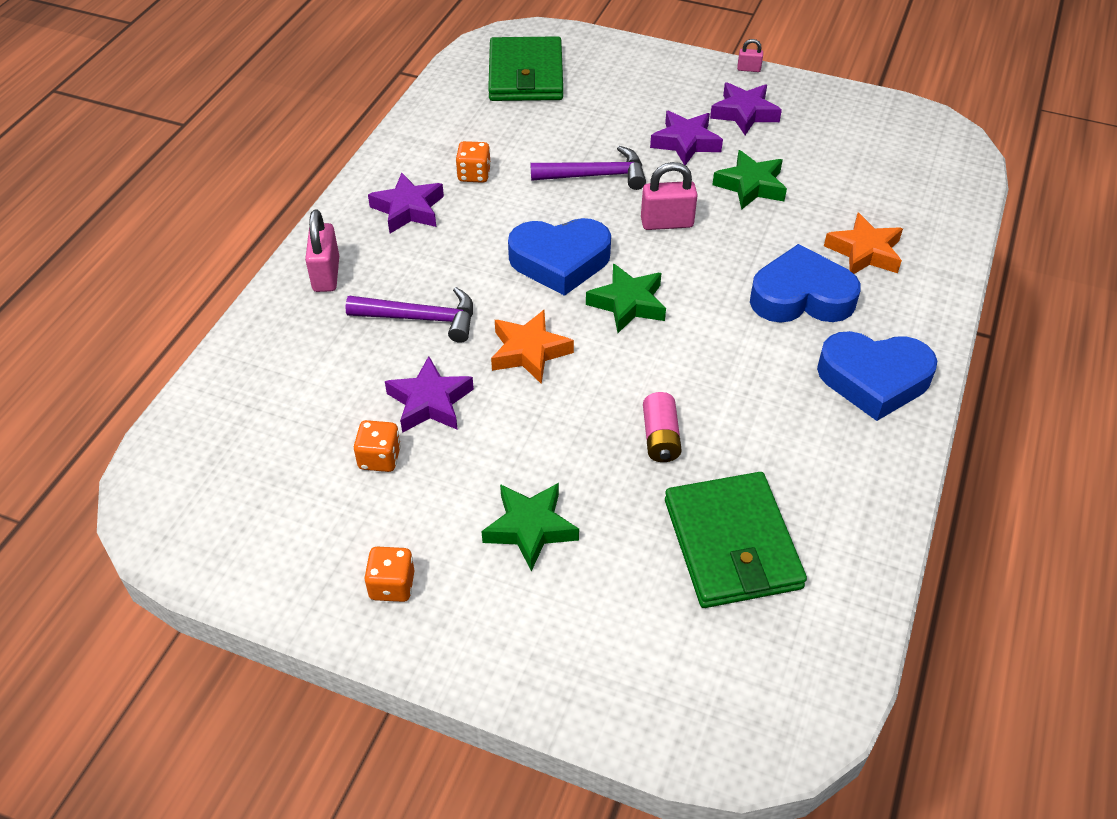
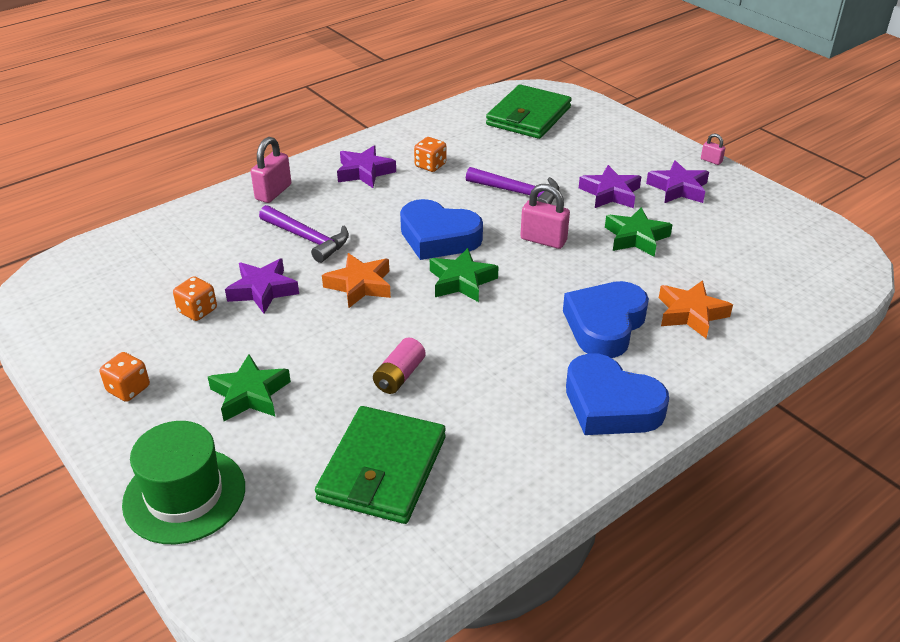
camera: 30 degrees right, 10 degrees down
(568, 670) = (184, 495): none -> green hat
(801, 296) = (605, 325): blue heart -> blue heart turned 90 degrees counterclockwise

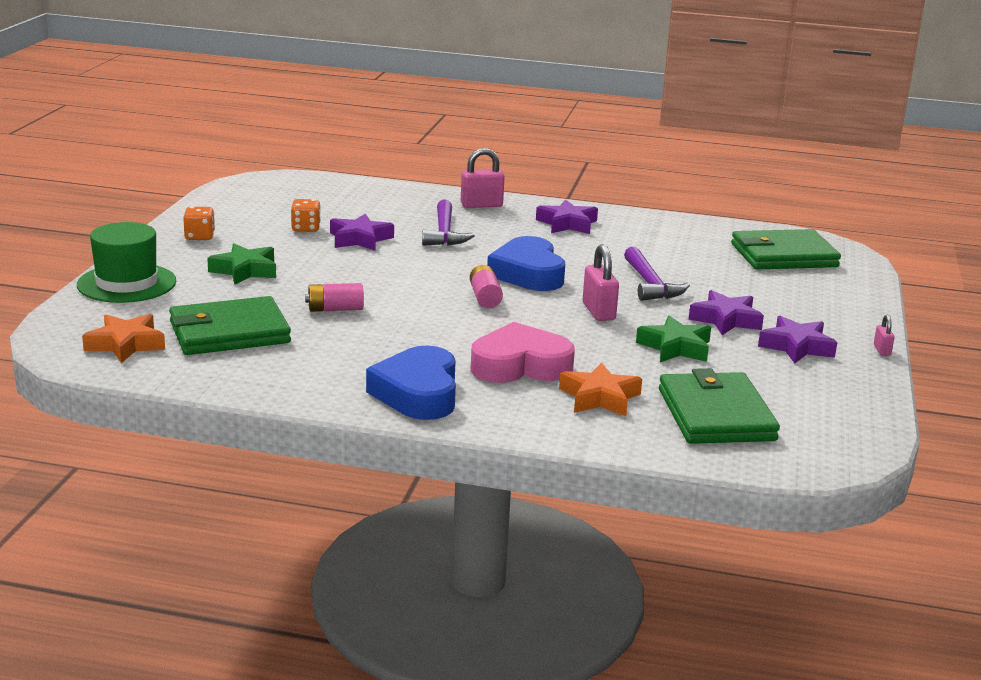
camera: 50 degrees right, 15 degrees down
(360, 285) = (418, 266): orange star -> orange star (126, 344)
(430, 165) = (624, 242): orange dice -> none
(461, 281) = (485, 297): green star -> pink battery
(605, 325) = (520, 366): blue heart -> pink heart
(756, 276) = (715, 414): none -> green wallet

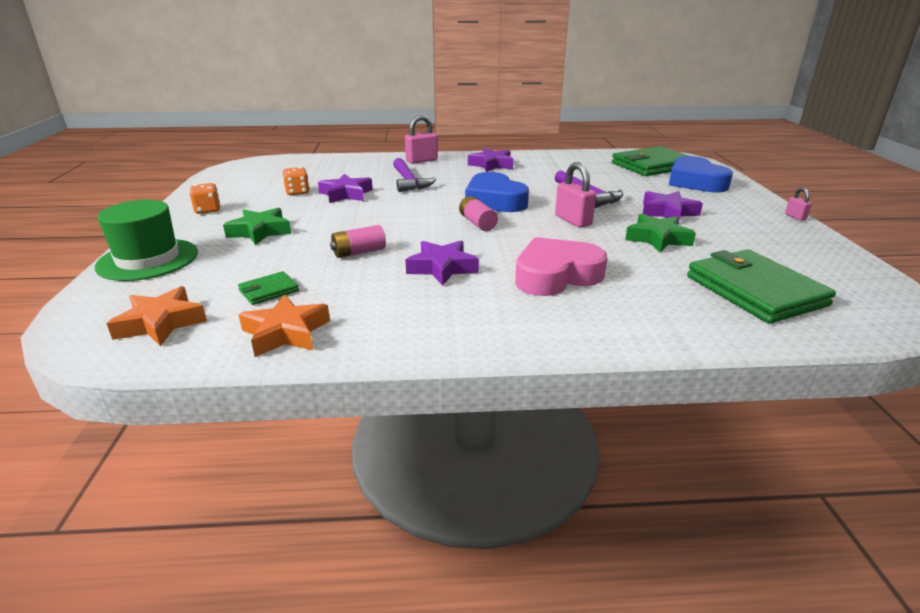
camera: 15 degrees left, 5 degrees up
(229, 332) = (269, 291): green wallet -> green wallet, size x0.46
(418, 393) = (489, 320): blue heart -> blue heart (695, 182)
(600, 397) = (649, 293): orange star -> orange star (286, 333)
(796, 347) = (738, 224): purple star -> purple star (442, 268)

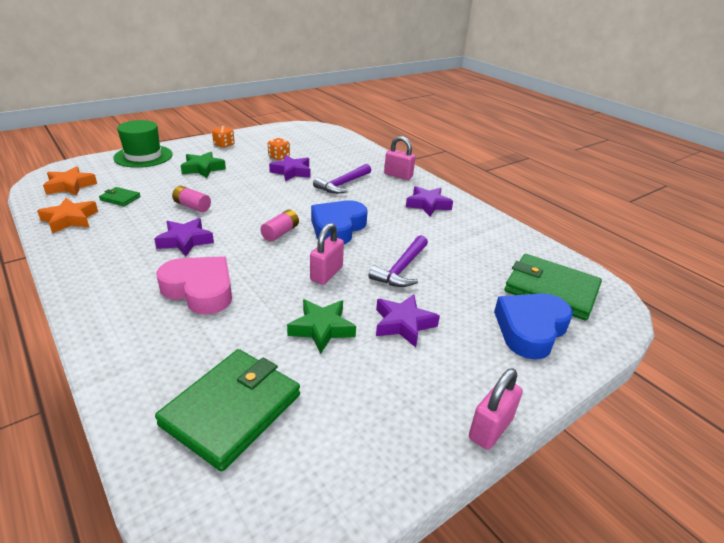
camera: 55 degrees right, 5 degrees up
(795, 217) = (490, 428): pink padlock -> pink padlock, size x1.92

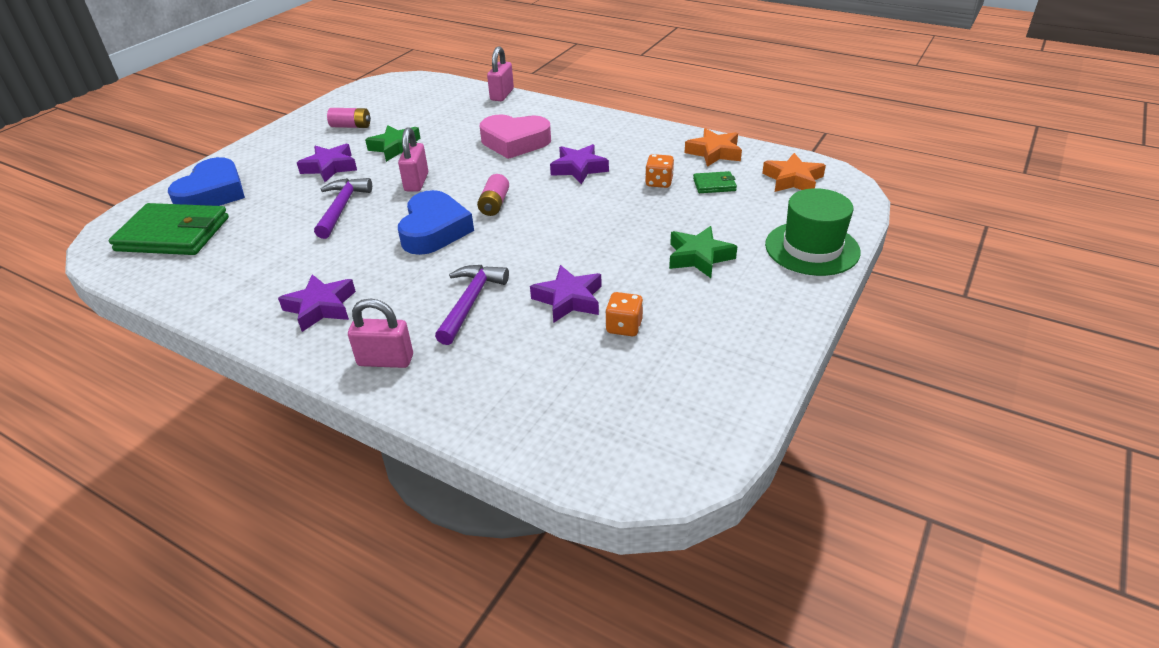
camera: 160 degrees right, 5 degrees up
(192, 206) = (625, 201): pink battery -> pink battery (351, 126)
(224, 145) = (749, 321): orange dice -> orange dice (659, 182)
(232, 409) = (428, 104): green wallet -> none
(490, 428) = (263, 135): pink padlock -> pink padlock (502, 95)

